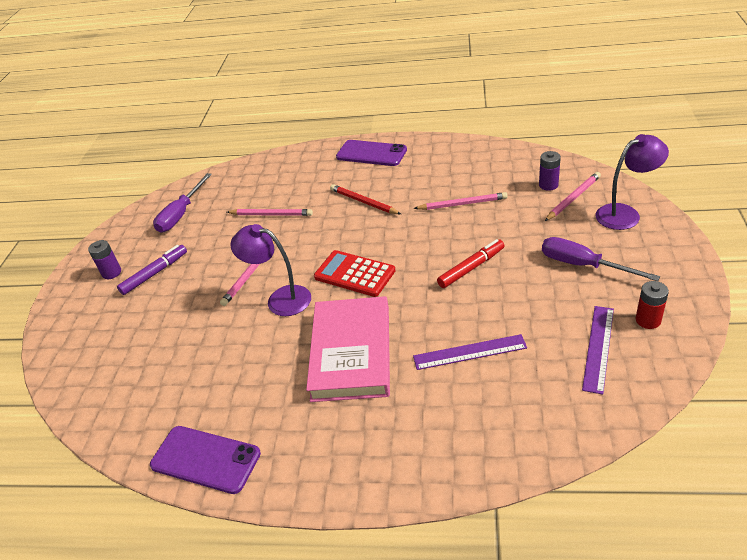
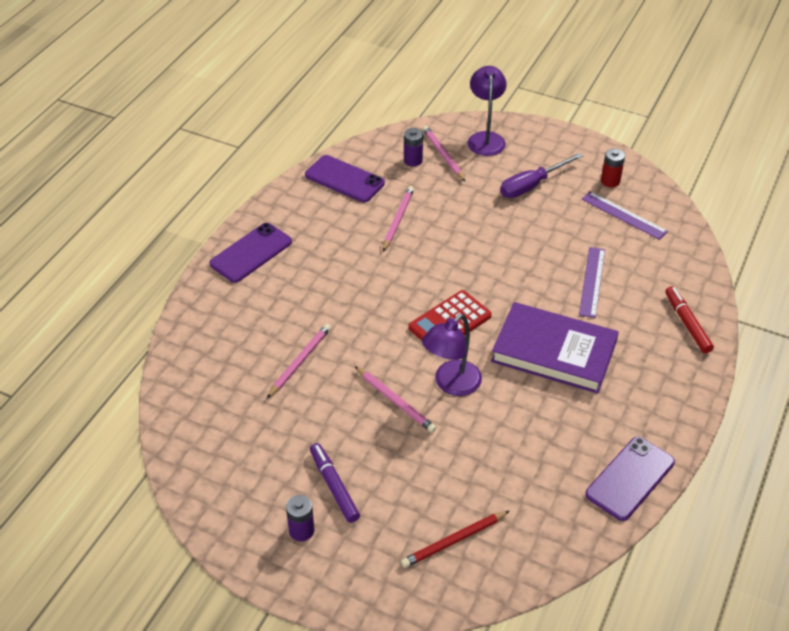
camera: 75 degrees left, 5 degrees up
(181, 214) = (230, 445): purple screwdriver -> none
(351, 352) = (554, 352): pink book -> purple book
(364, 202) = (338, 284): red pencil -> red pencil (454, 540)
(471, 268) = (493, 246): red marker -> red marker (687, 323)
(490, 161) = (344, 179): none -> purple phone

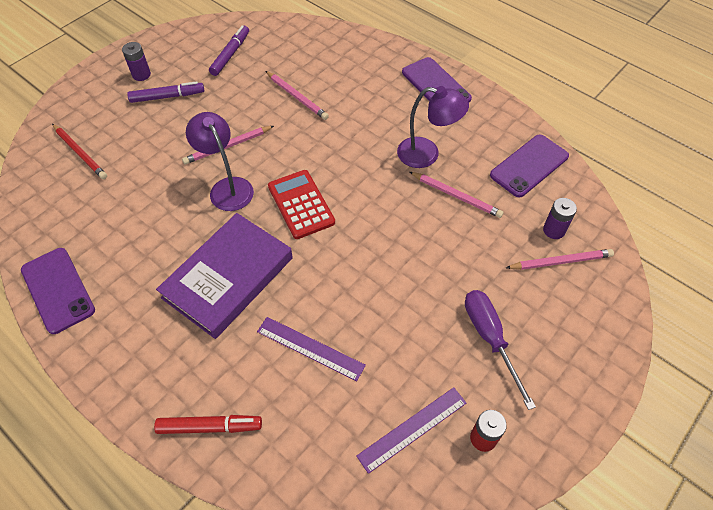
camera: 105 degrees right, 10 degrees up
(239, 446) = (230, 54): none -> purple marker
(454, 540) = (80, 153): red pencil -> red pencil turned 150 degrees clockwise
(485, 138) = (590, 314): purple lamp -> purple lamp (427, 154)

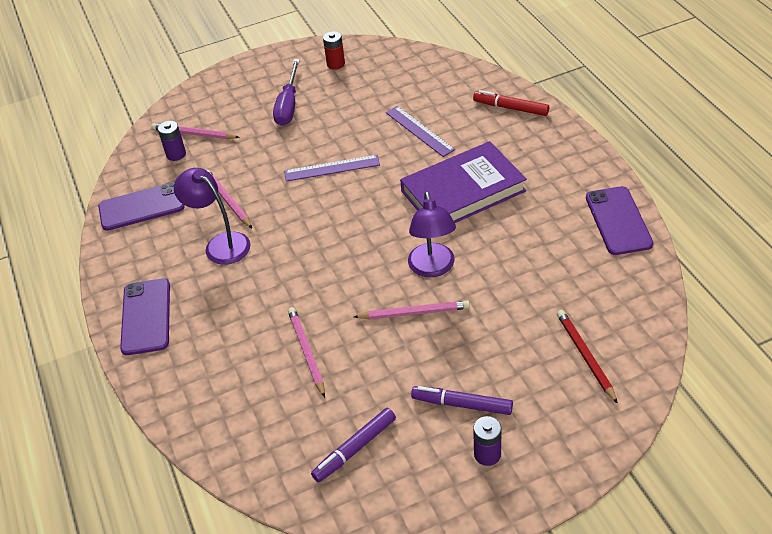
camera: 150 degrees left, 10 degrees down
(301, 204) = (370, 232): red calculator -> none
(412, 429) = (376, 77): purple ruler -> purple ruler (332, 168)

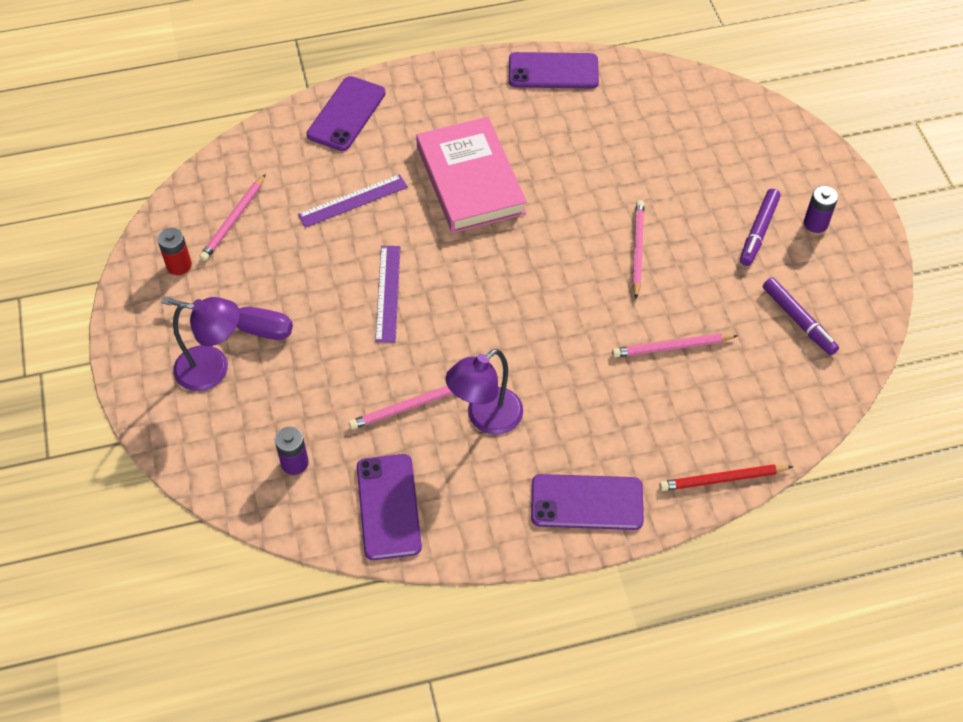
camera: 85 degrees left, 10 degrees up
(194, 134) = (259, 439): pink pencil -> pink pencil (234, 220)
(433, 268) = (579, 224): purple lamp -> purple lamp (213, 369)
(463, 191) = (470, 180): purple book -> pink book
(511, 108) = (346, 114): red marker -> purple phone
(585, 356) = (718, 134): red pencil -> red pencil (723, 479)

